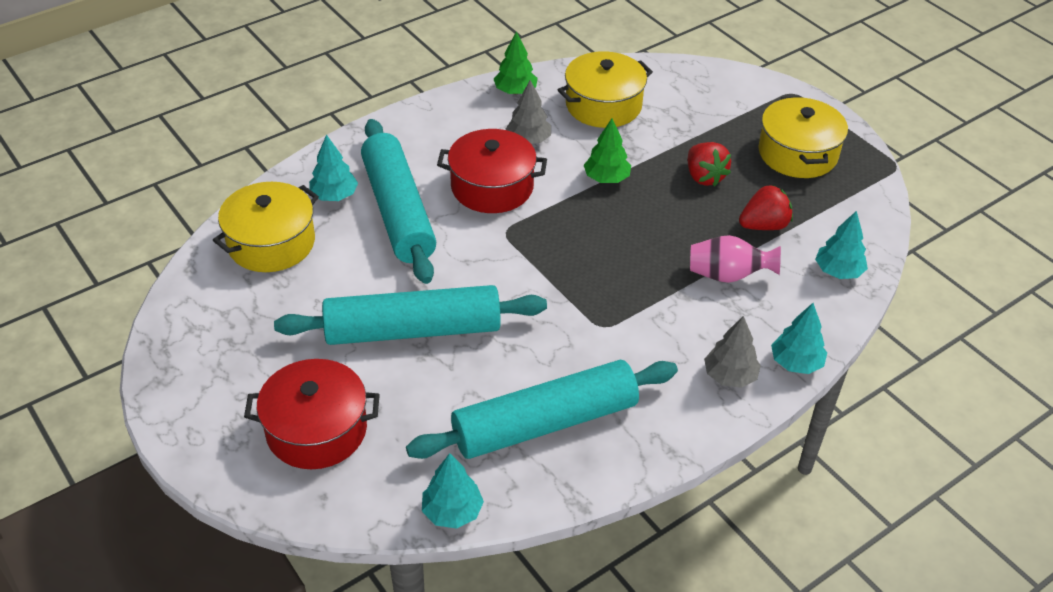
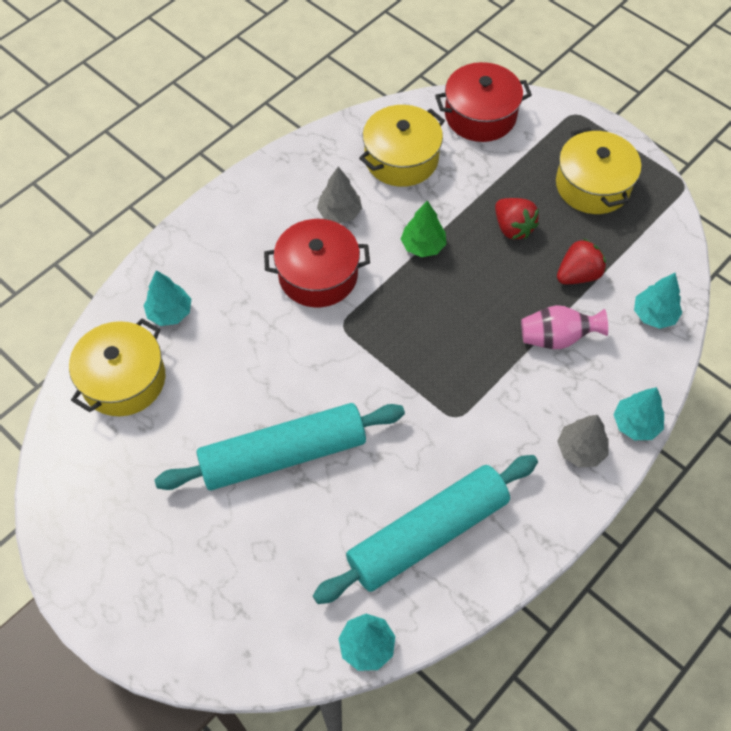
camera: 10 degrees left, 15 degrees up
(316, 430) = (222, 583): red pot -> red pot (480, 115)
(398, 211) = (235, 320): turquoise rolling pin -> none
(515, 91) = (313, 156): green tree -> none

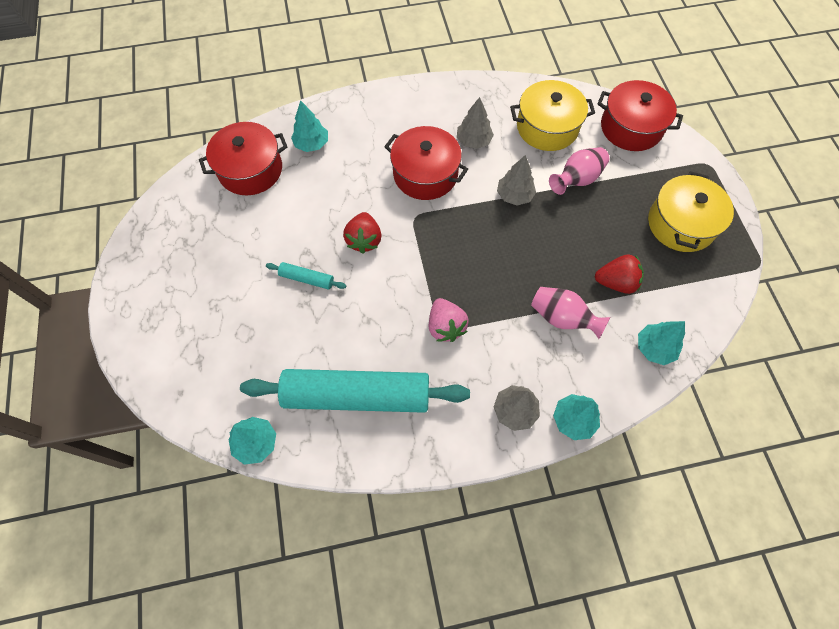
camera: 35 degrees right, 5 degrees up
(123, 380) = (250, 170): yellow pot -> red pot
(283, 455) = (307, 279): turquoise rolling pin -> turquoise rolling pin, size x0.41
(423, 246) = (514, 195): green tree -> grey tree
(458, 414) = (445, 326): none -> pink strawberry
(469, 196) = (577, 179): none -> pink vase
(513, 228) = (592, 220): red strawberry -> red strawberry (364, 240)

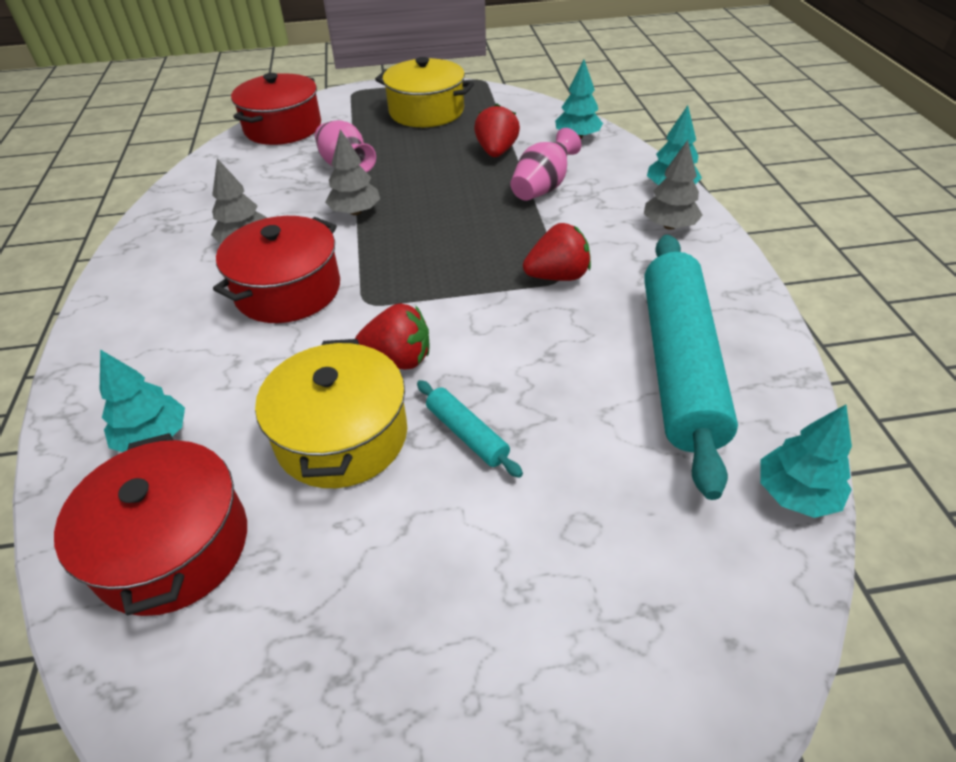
camera: 85 degrees left, 20 degrees down
(307, 279) = (467, 434): turquoise rolling pin -> turquoise rolling pin turned 60 degrees counterclockwise
(445, 326) = (557, 276): pink strawberry -> red strawberry
(547, 127) = (252, 182): yellow pot -> yellow pot (342, 436)

